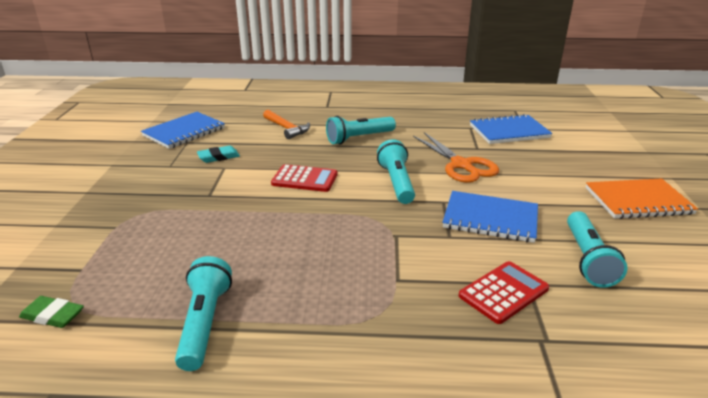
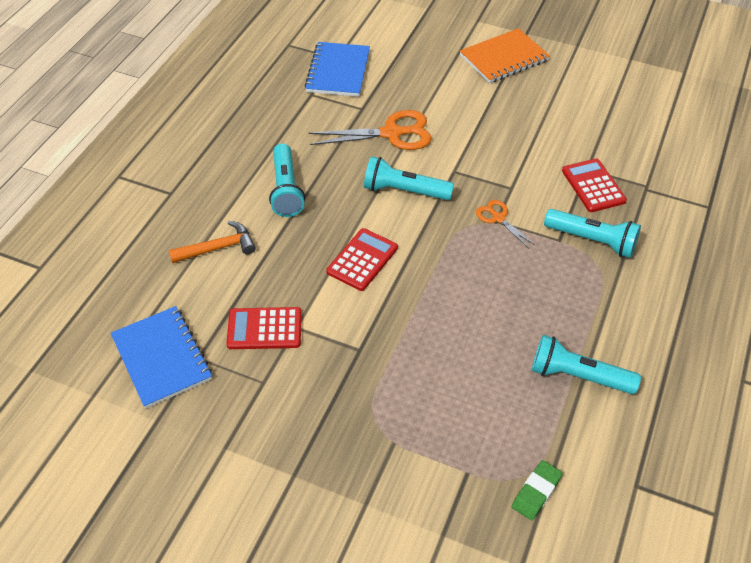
camera: 70 degrees left, 20 degrees up
(218, 157) = (264, 329): turquoise eraser -> red calculator
(400, 235) = (498, 218): none -> orange scissors
(490, 219) = (495, 153): blue notebook -> none
(587, 259) = (569, 124): turquoise flashlight -> turquoise flashlight (592, 240)
(638, 201) = (504, 58): orange notebook -> orange notebook turned 45 degrees clockwise

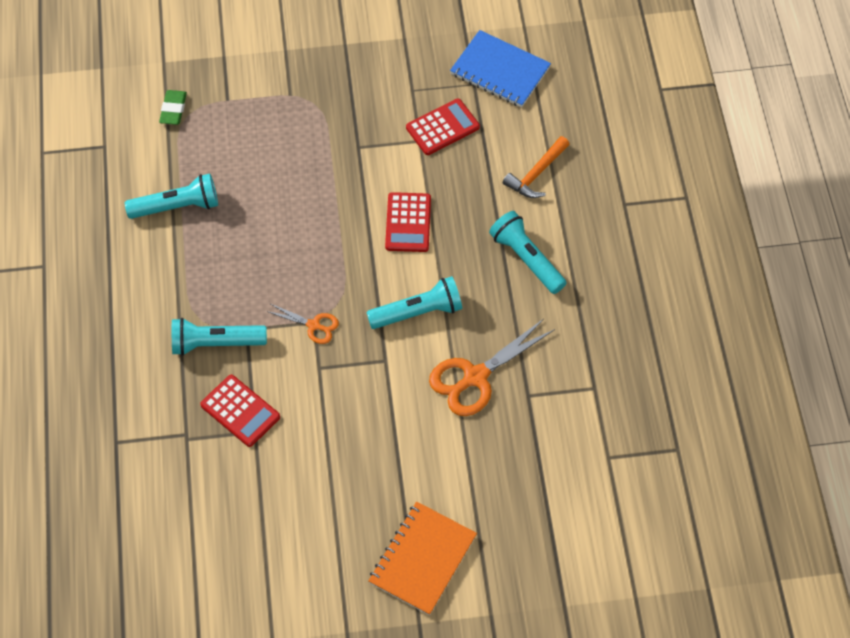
camera: 150 degrees right, 10 degrees up
(338, 71) = (591, 436): blue notebook -> none

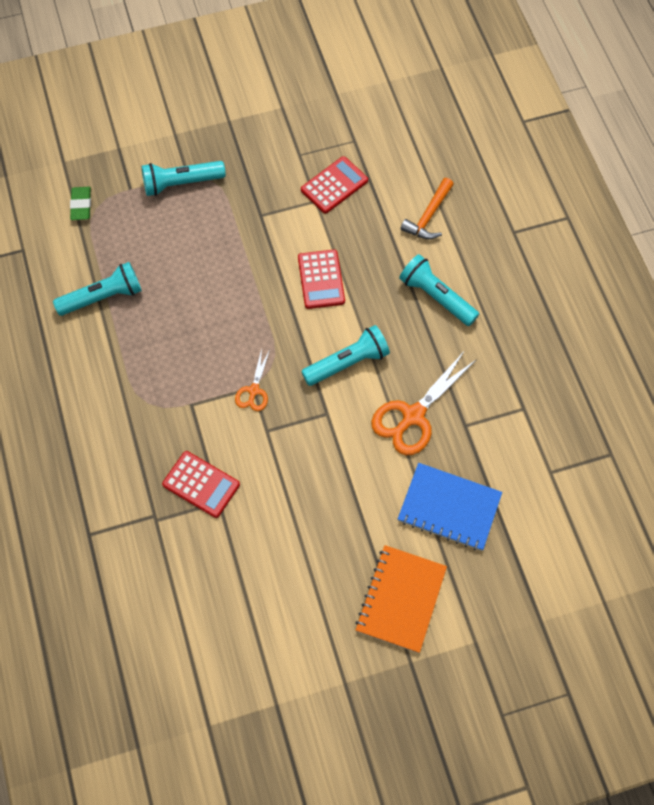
camera: 10 degrees left, 5 degrees up
(215, 343) = (165, 423): turquoise flashlight -> turquoise flashlight (181, 183)
(314, 325) = (254, 391): orange scissors -> orange scissors turned 90 degrees clockwise
(500, 71) = (375, 125): blue notebook -> blue notebook (449, 508)

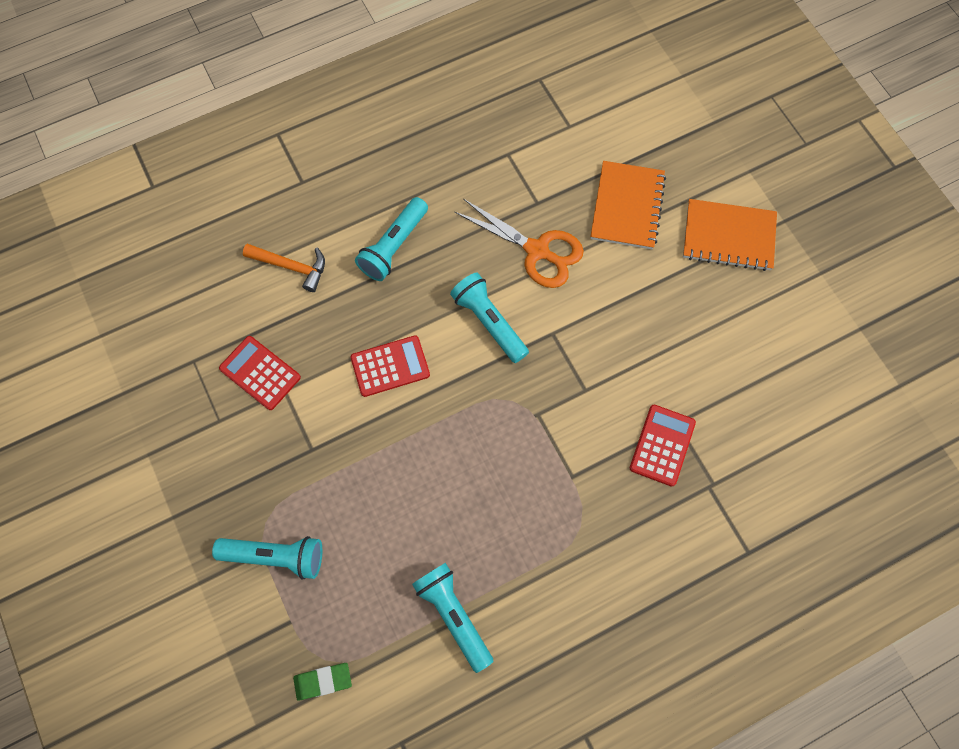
camera: 100 degrees left, 5 degrees up
(181, 183) = (275, 556): turquoise flashlight -> turquoise flashlight turned 60 degrees counterclockwise
(254, 391) = (542, 412): orange scissors -> none
(449, 508) = (627, 207): blue notebook -> orange notebook

